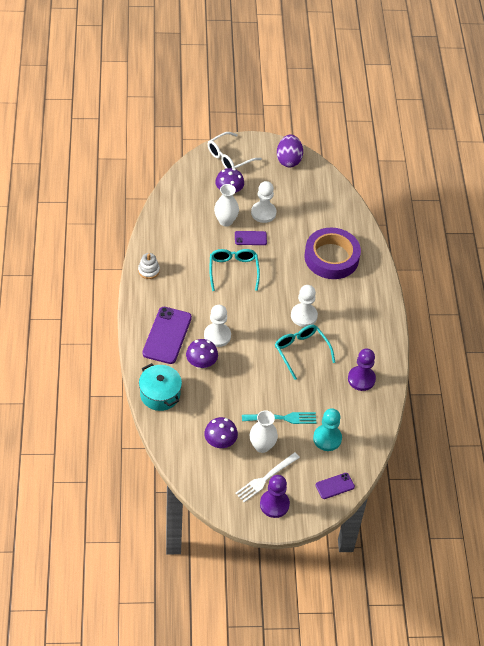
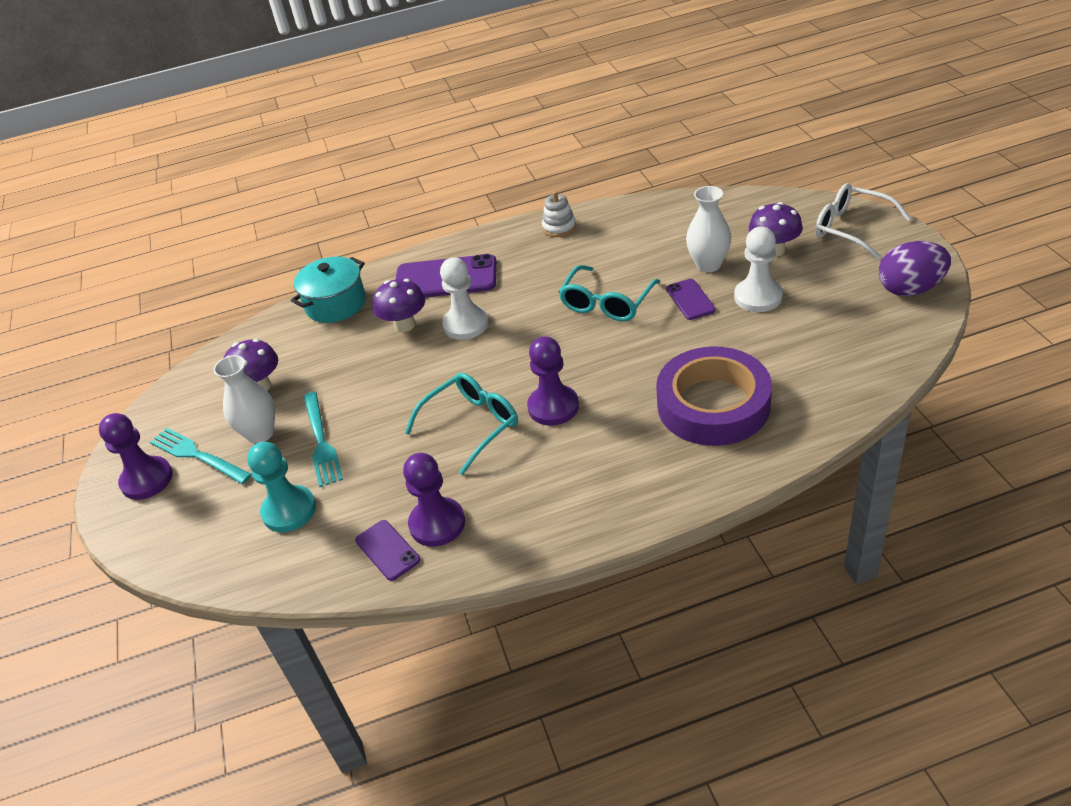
camera: 85 degrees right, 10 degrees down
(233, 271) = (607, 302): turquoise glasses -> turquoise glasses turned 135 degrees clockwise
(265, 478) = (197, 455): white fork -> turquoise fork
(304, 316) = (553, 407): white pawn -> purple pawn
(335, 486) = (188, 548): purple phone -> purple phone (387, 550)

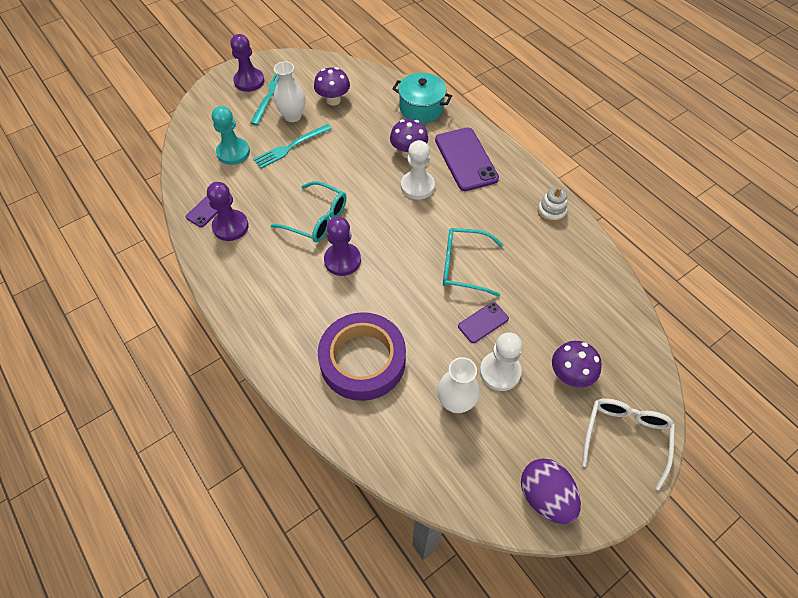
camera: 65 degrees right, 15 degrees up
(708, 265) = (533, 327): white vase -> white vase (456, 402)

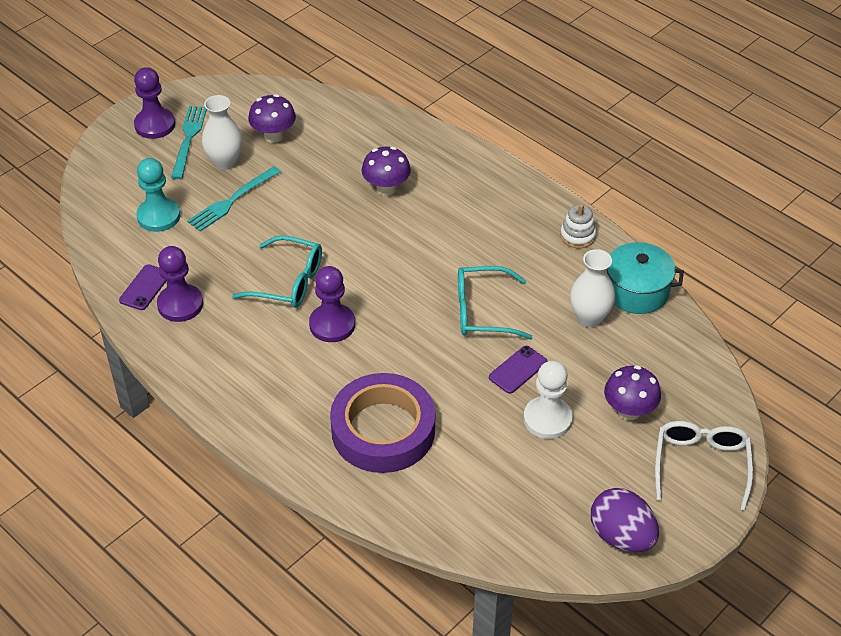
camera: 10 degrees left, 10 degrees down
(417, 186) = (406, 227): white pawn -> none
(421, 108) = (391, 133): turquoise pot -> turquoise pot (636, 291)
(456, 402) = (502, 458): white vase -> white vase (589, 318)
(466, 159) = (460, 188): purple phone -> none

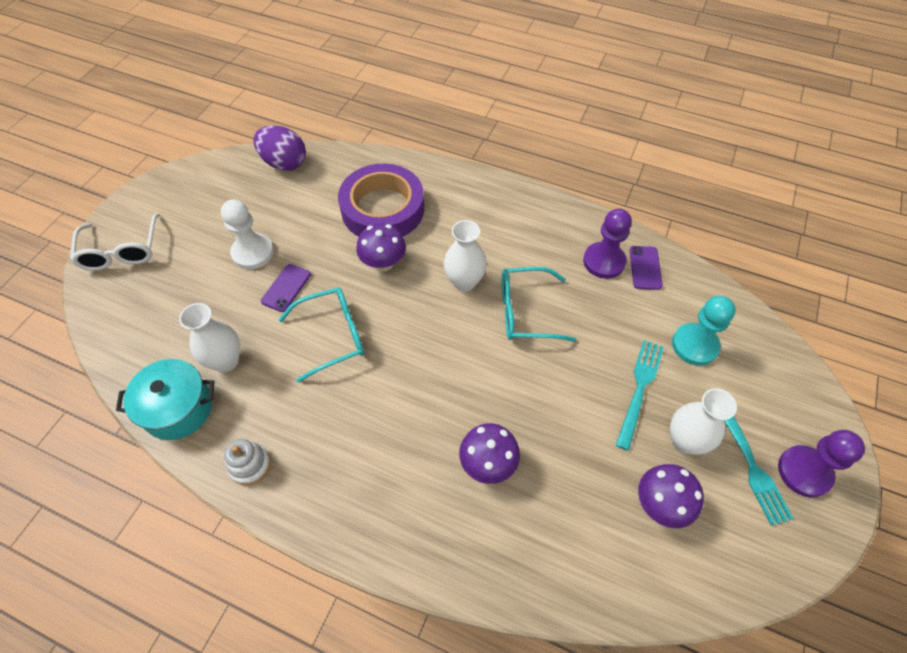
camera: 160 degrees right, 10 degrees up
(332, 324) = (464, 282): purple pawn -> white vase
(621, 536) = (185, 185): purple egg -> purple egg (284, 163)
(629, 411) = (182, 279): purple mushroom -> purple mushroom (383, 263)

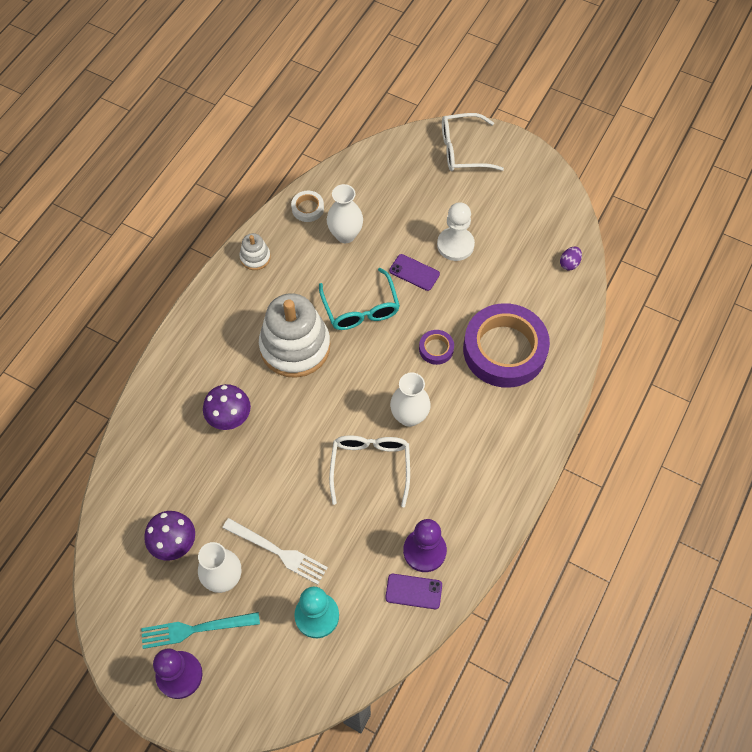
camera: 95 degrees right, 5 degrees up
(178, 408) = (307, 208): turquoise pot -> white tape
(284, 163) = (569, 263): purple egg -> purple egg, size x0.48
(383, 263) = (436, 349): purple mushroom -> purple tape
(385, 400) = (295, 346): none -> white stacking toy
(527, 312) = (370, 467): turquoise glasses -> white glasses
(639, 389) = (278, 552): turquoise fork -> white fork

